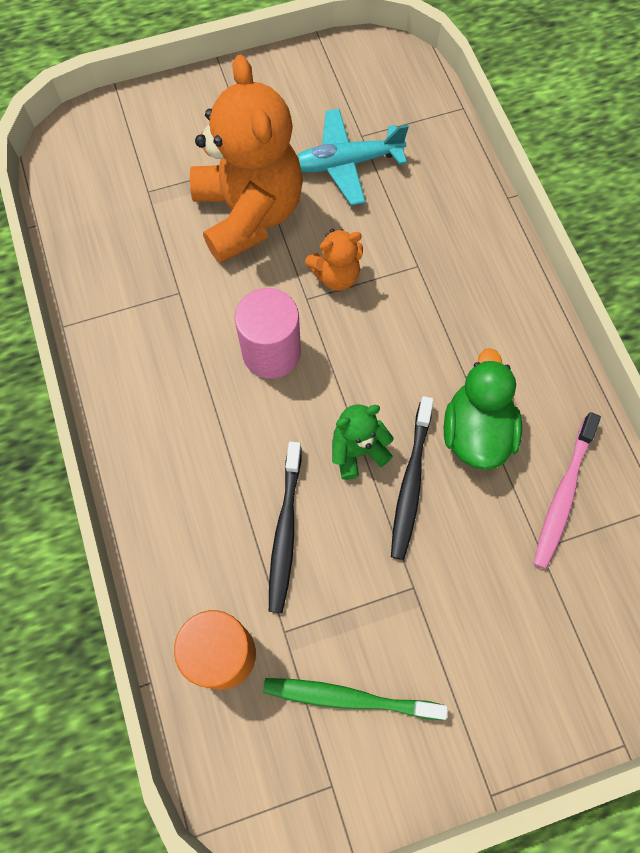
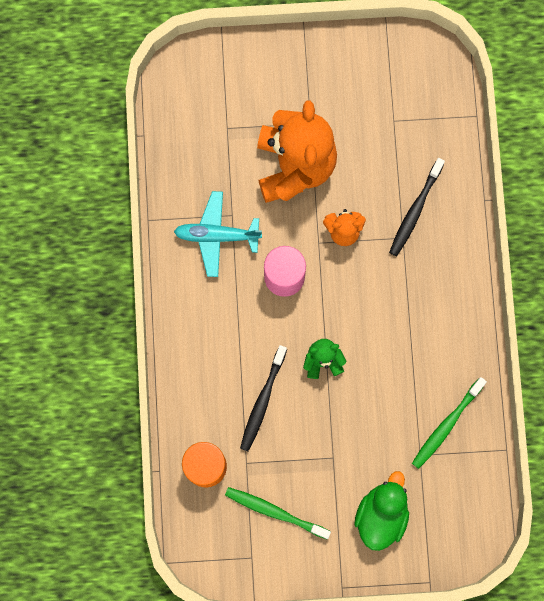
camera: 15 degrees right, 10 degrees up
(346, 163) = (376, 142): turquoise plane -> turquoise plane (217, 236)
(411, 482) = (351, 390): black toothbrush -> black toothbrush (415, 210)
(476, 432) = (404, 368): green duck -> green duck (381, 514)
(563, 494) = (447, 425): pink toothbrush -> green toothbrush

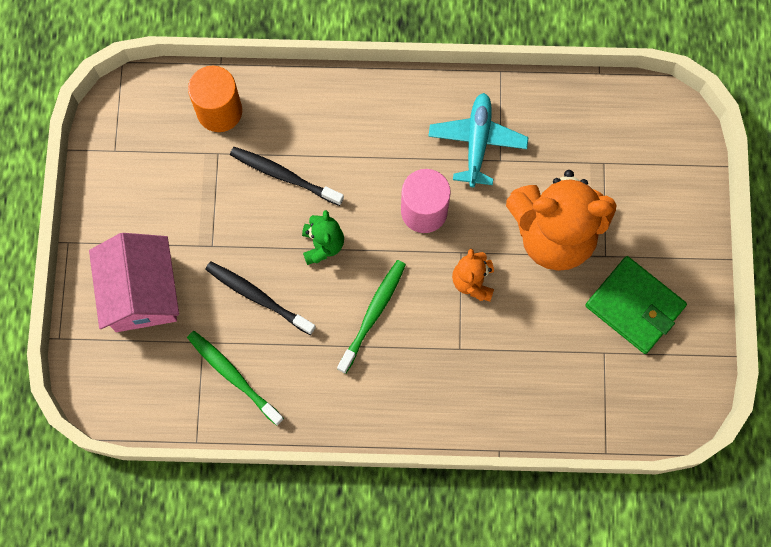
camera: 95 degrees right, 5 degrees down
(275, 512) = (160, 179): green toothbrush -> green toothbrush (373, 314)
(352, 98) = (634, 306): none -> green wallet
(381, 514) = (141, 292): green duck -> pink house
(415, 210) = (492, 366): black toothbrush -> black toothbrush (258, 297)

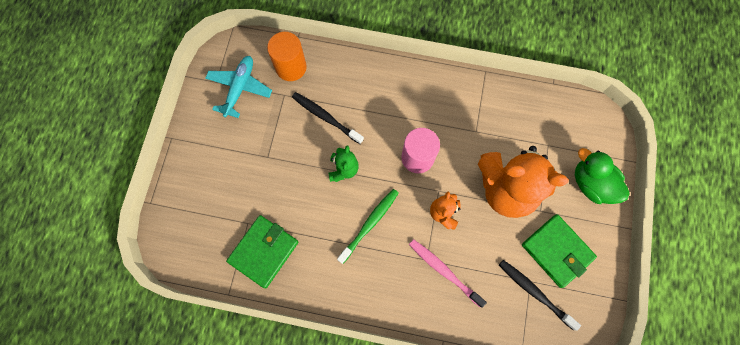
camera: 10 degrees right, 0 degrees up
(141, 292) = (213, 181): pink house -> none
(233, 376) = (264, 251): green toothbrush -> green wallet
(258, 297) = (292, 198): black toothbrush -> black toothbrush (535, 293)
(477, 142) = (462, 116): turquoise plane -> turquoise plane (240, 88)
(486, 360) = (444, 271): none -> pink toothbrush
(670, 207) = (591, 184): none -> green duck

